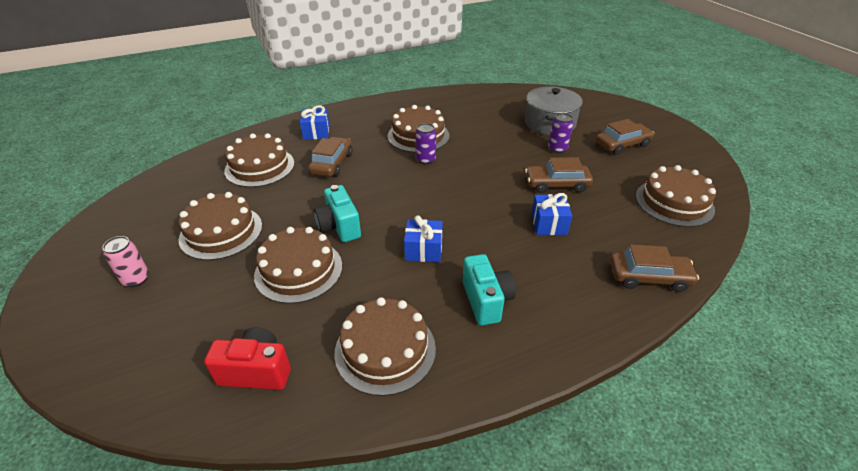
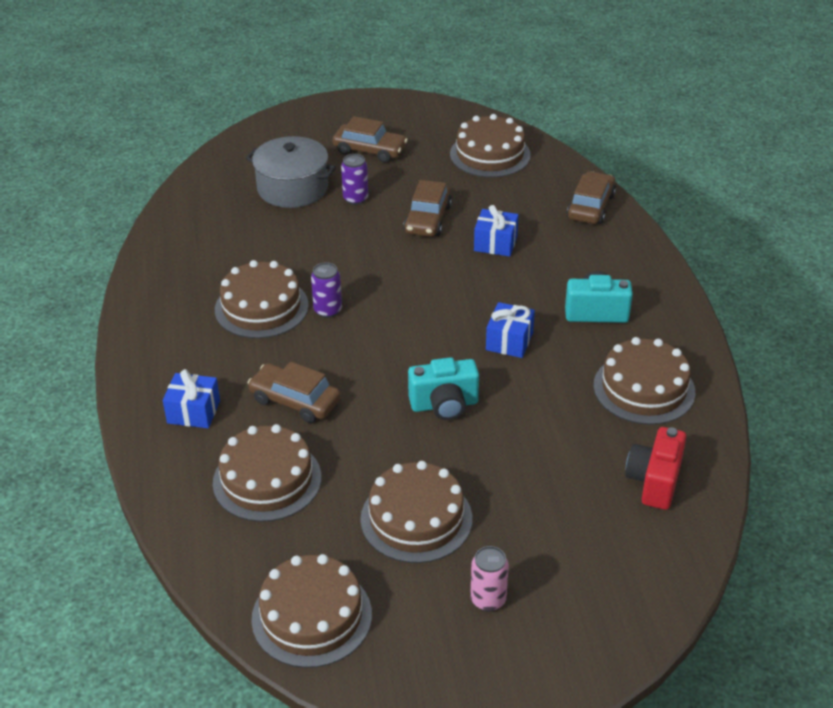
camera: 75 degrees left, 0 degrees up
(298, 270) = (514, 445): brown cake -> brown cake (311, 616)
(622, 144) = (370, 150): brown car -> brown car turned 120 degrees clockwise

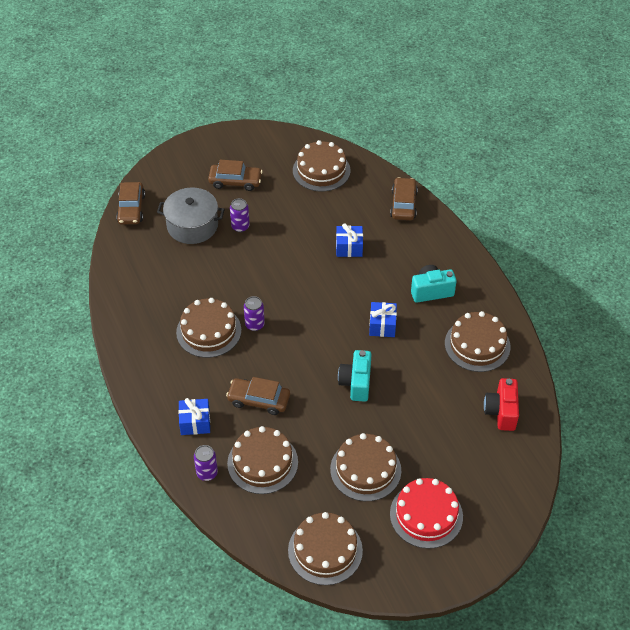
camera: 15 degrees left, 10 degrees up
(181, 478) = (207, 473): none -> purple can
(427, 219) = (296, 235): brown car -> brown car (131, 208)
(444, 405) = (356, 383): turquoise camera -> turquoise camera turned 120 degrees clockwise
(488, 599) = (426, 515): pink can -> red cake

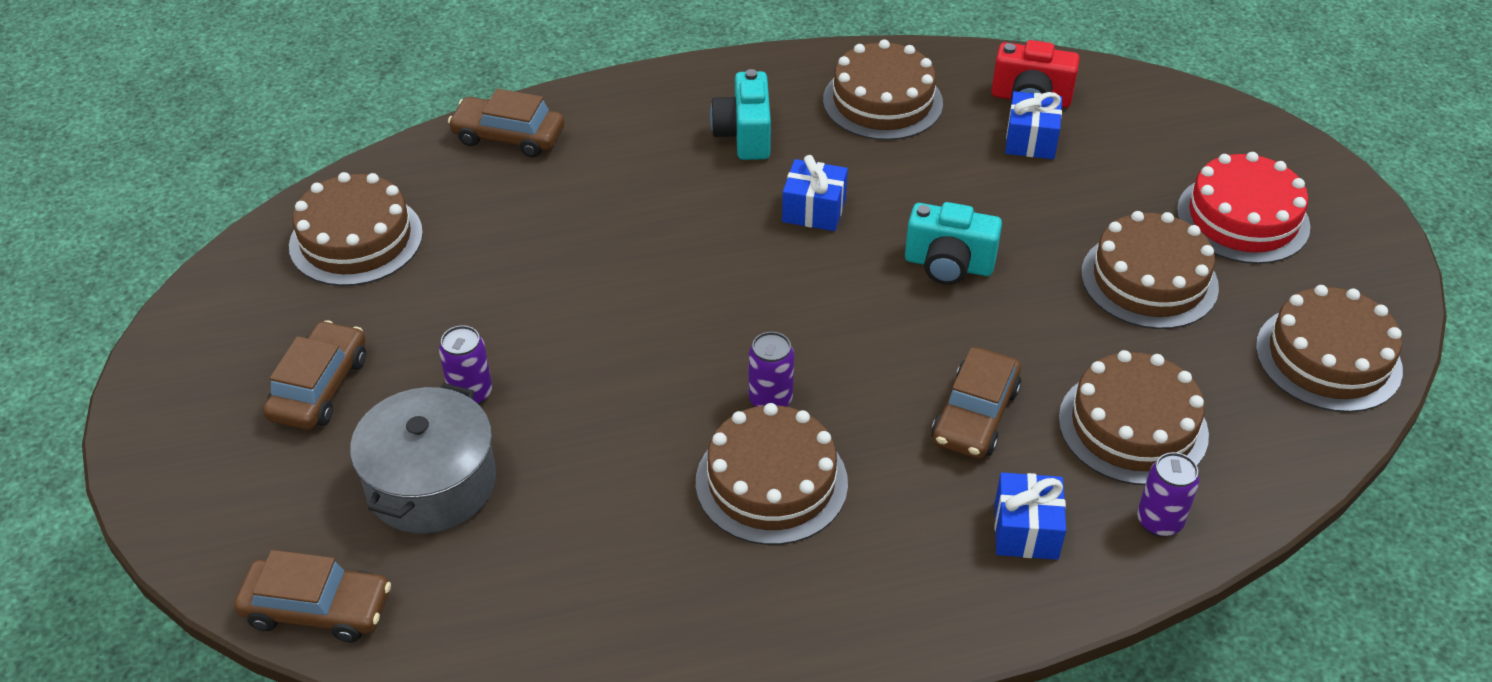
camera: 80 degrees left, 5 degrees down
(349, 247) = (597, 228): blue gift -> blue gift (1031, 140)

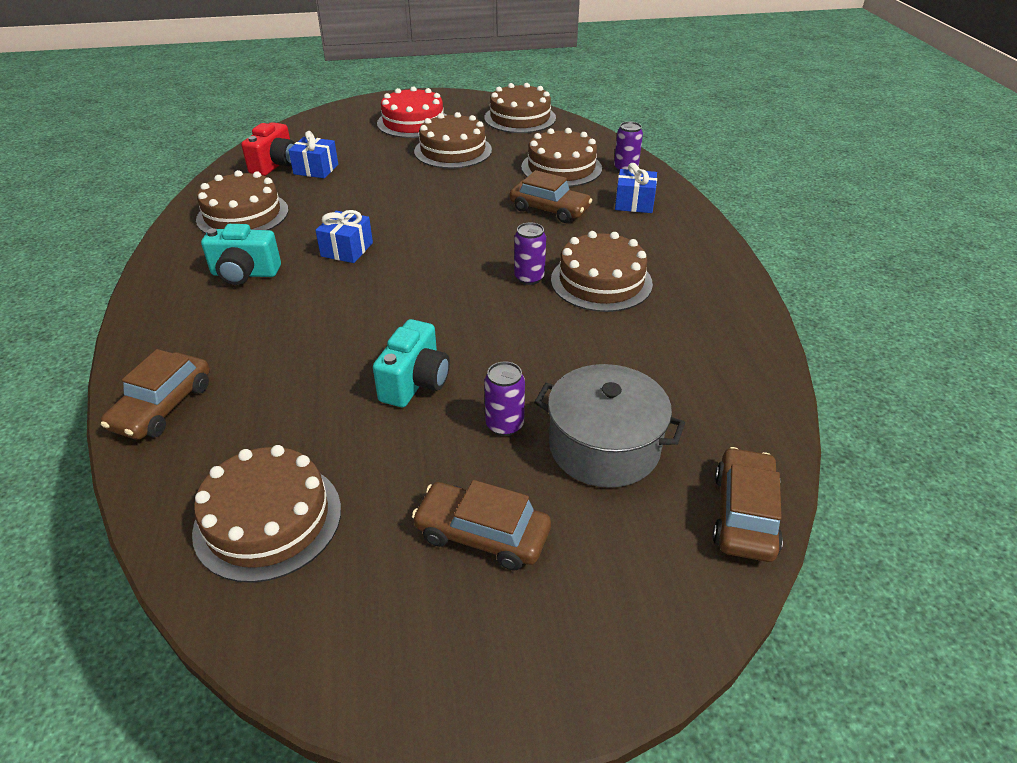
camera: 85 degrees left, 5 degrees down
(948, 265) = (421, 206): turquoise camera -> turquoise camera (415, 383)

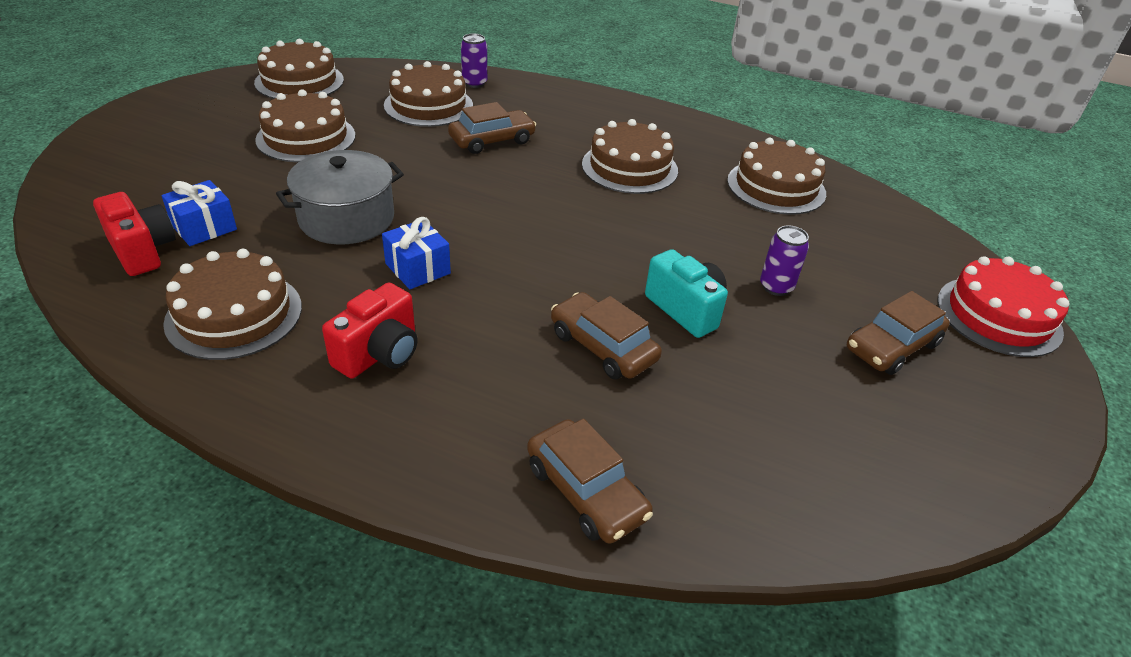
camera: 60 degrees left, 0 degrees up
(245, 274) = (379, 353): turquoise camera -> red camera
(268, 519) = (814, 460): brown cake -> brown cake (776, 187)
(413, 122) = (200, 132): red cake -> red cake (998, 316)
(529, 278) = (588, 194): purple can -> none
(604, 446) = (830, 254): grey pot -> grey pot (346, 218)
(634, 203) = (533, 104): blue gift -> none
(744, 514) = (926, 234): brown car -> brown car (603, 346)

